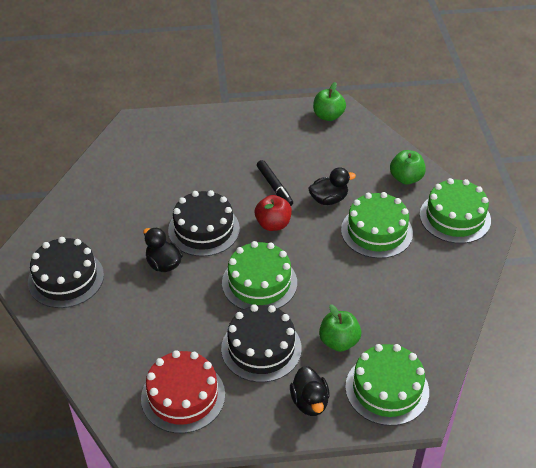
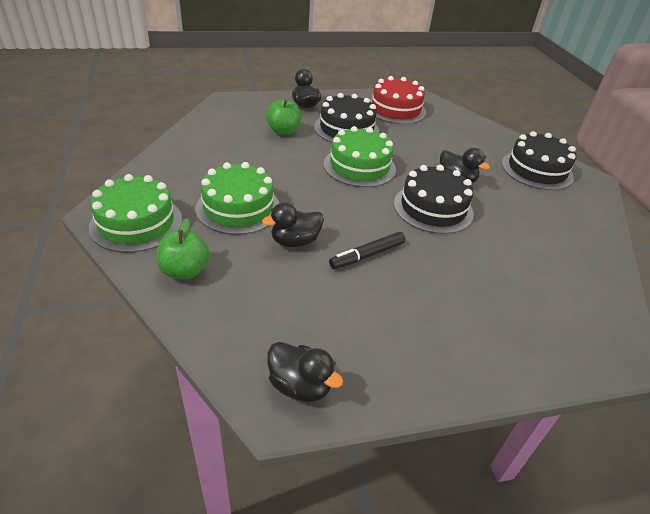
camera: 170 degrees right, 5 degrees down
(273, 224) = (358, 214): red apple -> none
(274, 187) = (367, 255): black marker -> black marker turned 90 degrees counterclockwise
(328, 116) = (300, 386): green apple -> black duck
(387, 389) = (247, 109): green cake -> none

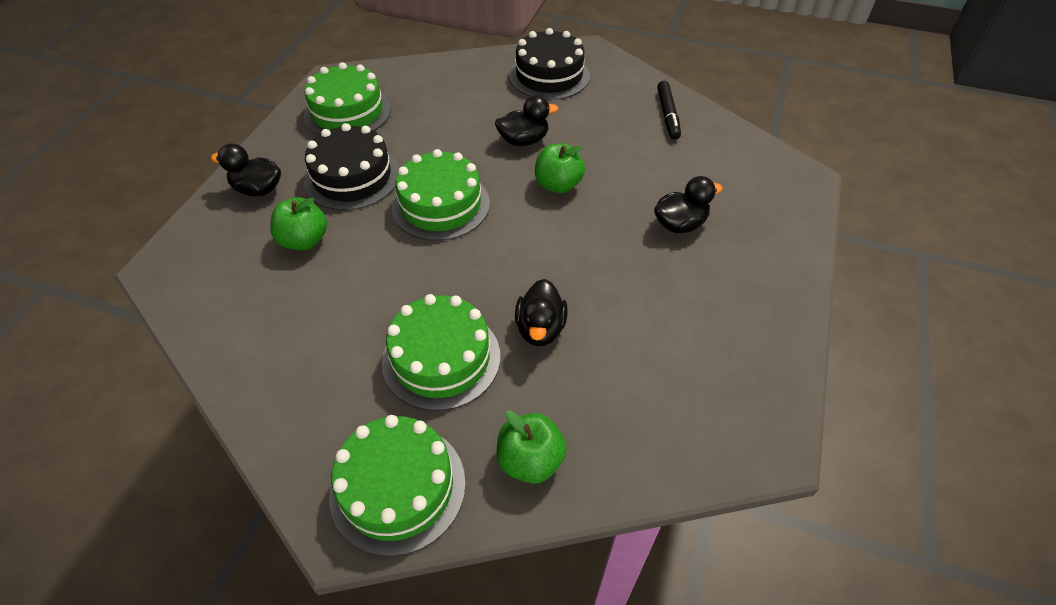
camera: 55 degrees left, 10 degrees up
(300, 386) = (751, 417): black duck -> black duck (679, 224)
(367, 255) = (600, 276): black marker -> black marker (667, 115)
(395, 109) = (347, 112): red cake -> green cake
(433, 208) = (558, 185): black cake -> green apple

